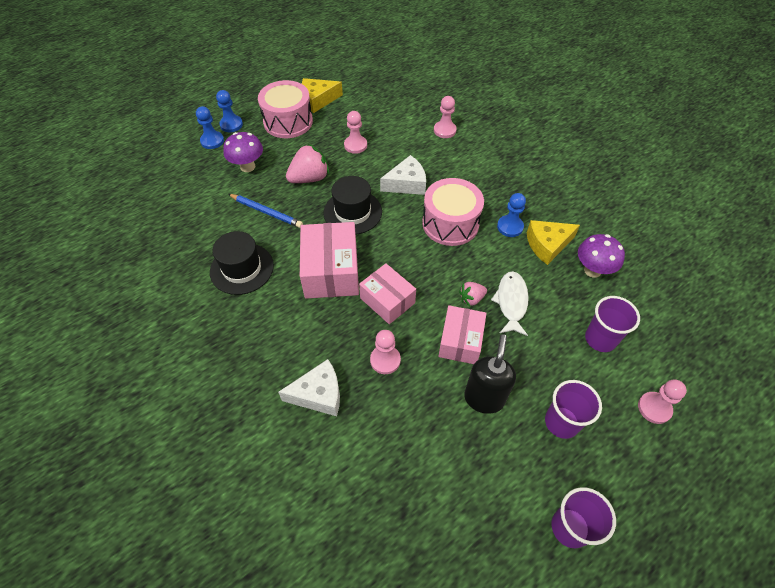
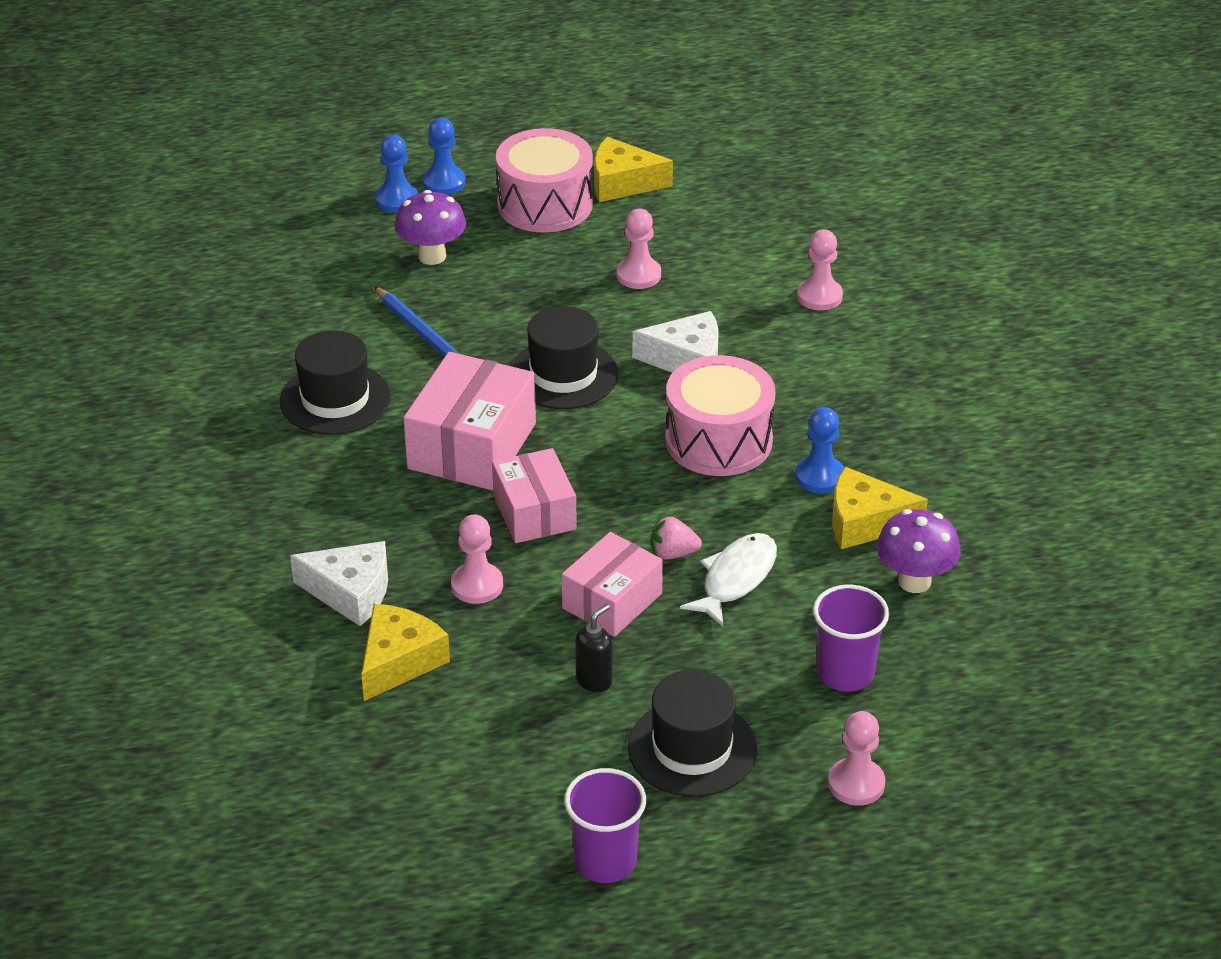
camera: 25 degrees right, 15 degrees down
(309, 178) = (524, 303): pink strawberry -> none
(372, 432) = (399, 661): none -> yellow cheese
(484, 398) = (594, 680): black soap dispenser -> black soap dispenser, size x0.57
(562, 422) = (692, 748): purple cup -> black hat

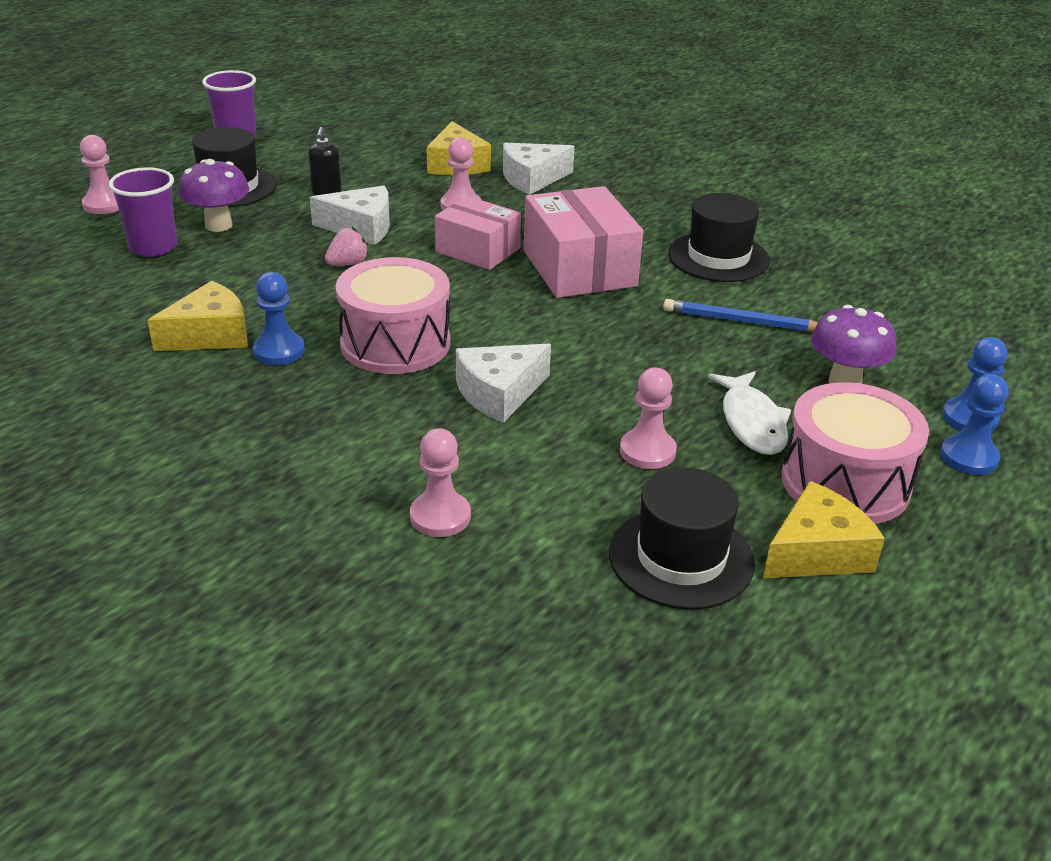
camera: 140 degrees right, 5 degrees down
(563, 374) = (586, 338): black hat -> black hat (681, 558)
(612, 601) = (361, 227): pink box -> white cheese
(735, 579) = (284, 266): white fish -> white fish (752, 422)
(914, 581) = (135, 312): purple mushroom -> purple mushroom (218, 225)

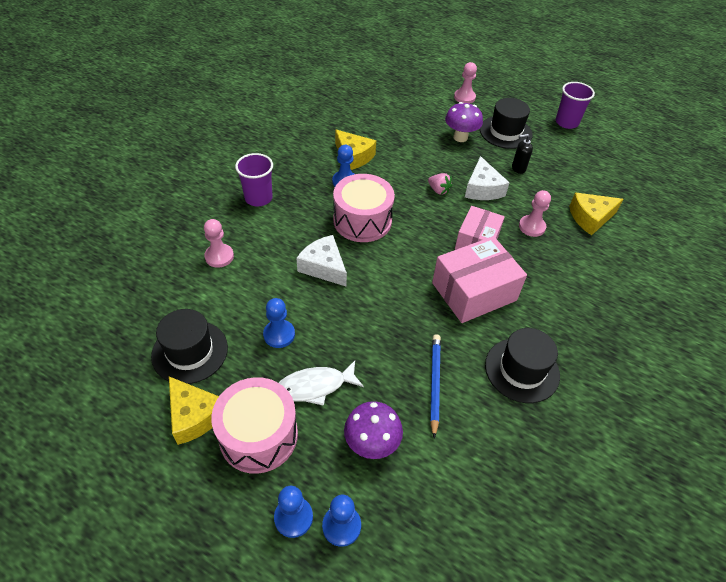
camera: 80 degrees right, 15 degrees up
(153, 247) = (428, 122): purple cup -> purple cup (258, 198)
(532, 179) = (591, 257): white cheese -> none
(647, 451) = (279, 334): pink pawn -> blue pawn

